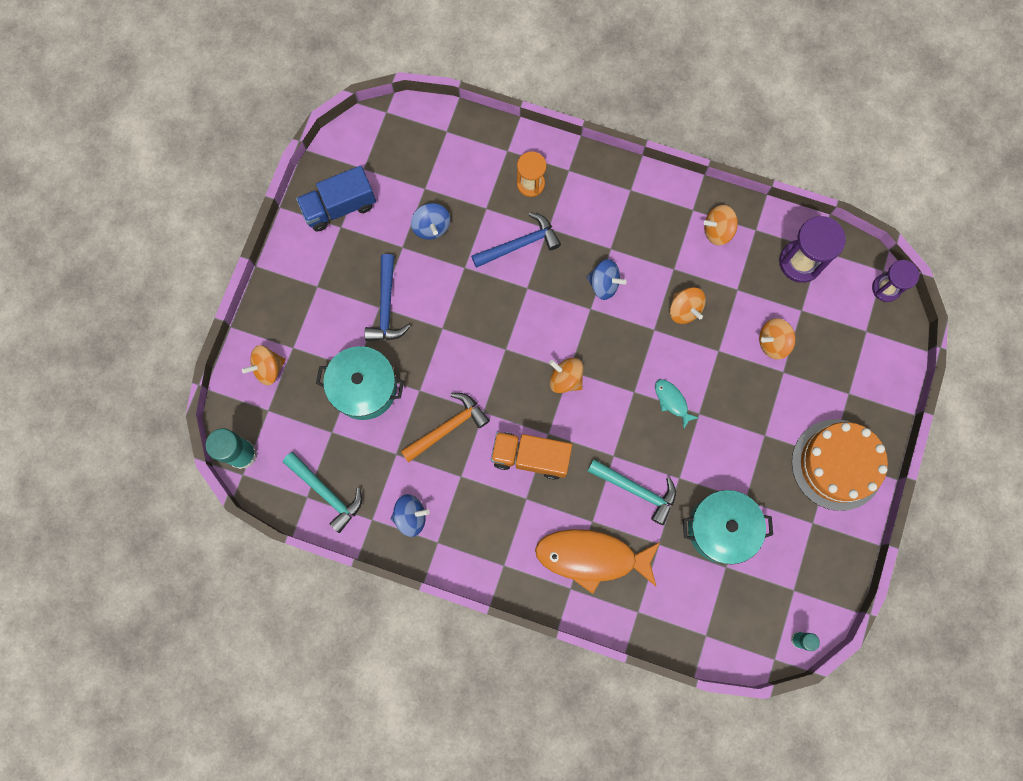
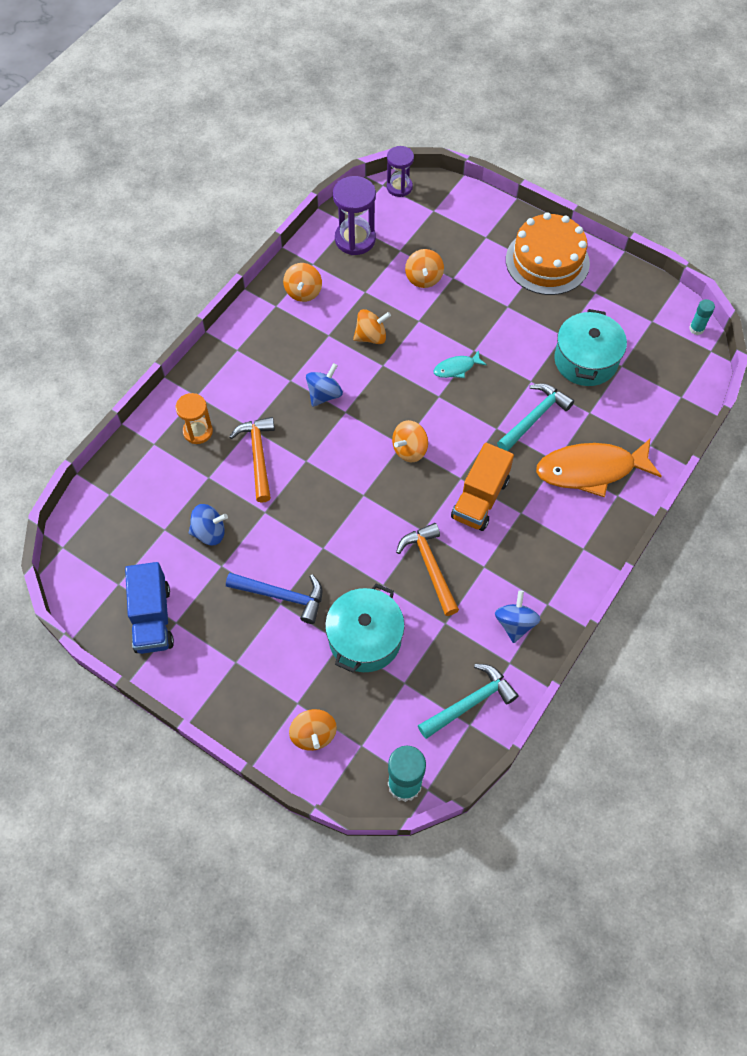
camera: 75 degrees left, 15 degrees down
(519, 244) = (258, 456): blue hammer -> orange hammer
(592, 557) = (591, 470): orange fish -> orange fish turned 60 degrees clockwise

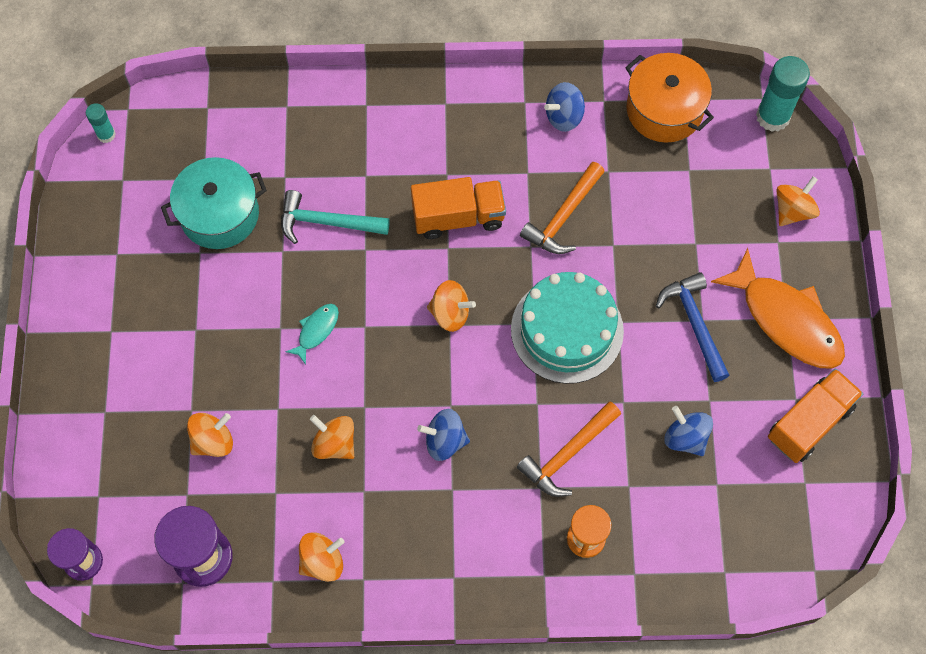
camera: 125 degrees left, 5 degrees up
(152, 618) = (809, 423): blue truck -> orange truck
(342, 511) = (567, 330): none -> turquoise cake
(365, 638) = (676, 226): turquoise pot -> none
(456, 368) = (316, 331): turquoise fish -> turquoise fish turned 90 degrees counterclockwise
(470, 702) = (664, 110): turquoise hammer -> orange pot
(547, 261) = (101, 325): orange cake -> none
(591, 470) = (353, 141): orange fish -> orange fish (786, 320)

